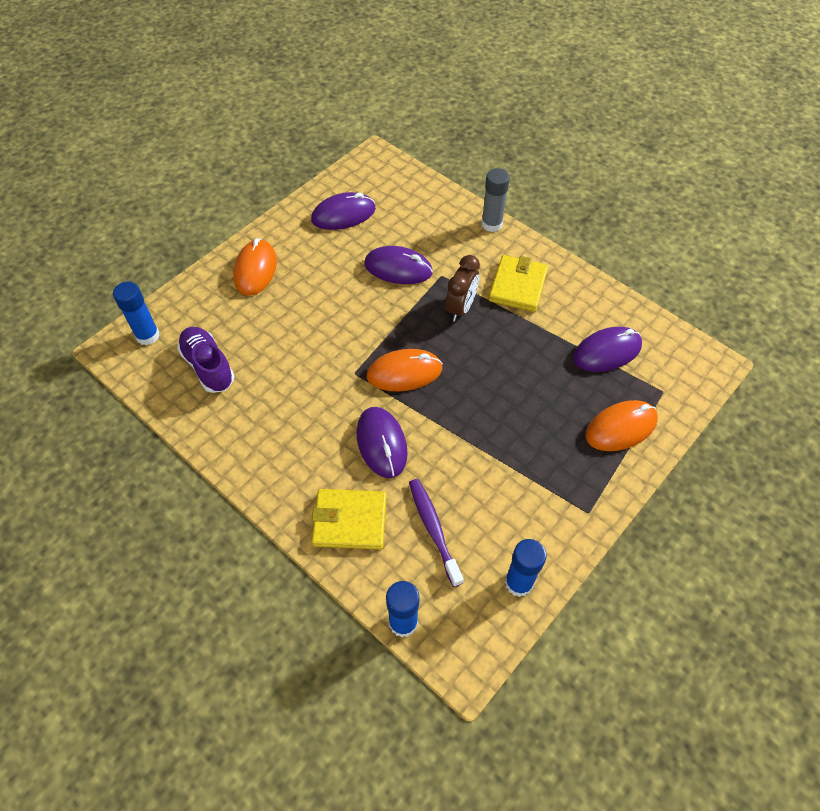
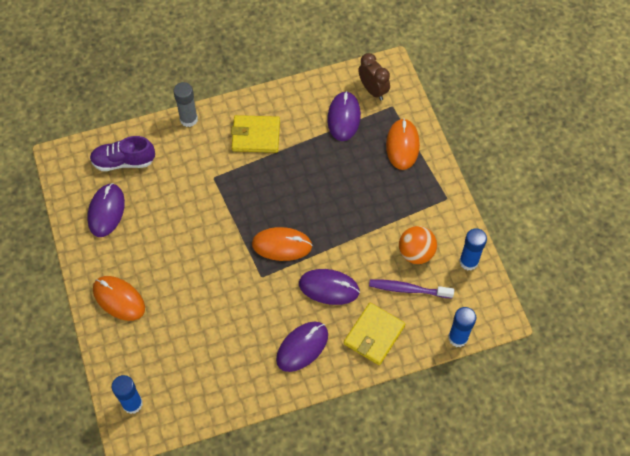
camera: 60 degrees left, 5 degrees up
(208, 366) = (192, 371): purple shoe -> purple shoe (123, 161)
(398, 268) = (187, 201): purple mouse -> purple mouse (302, 347)
(404, 373) = (282, 245): orange mouse -> orange mouse turned 75 degrees clockwise
(461, 308) = (251, 181): brown clock -> brown clock (373, 90)
(488, 514) = (416, 253): none -> orange ball
(518, 286) = (256, 136): yellow wallet -> yellow wallet turned 45 degrees counterclockwise

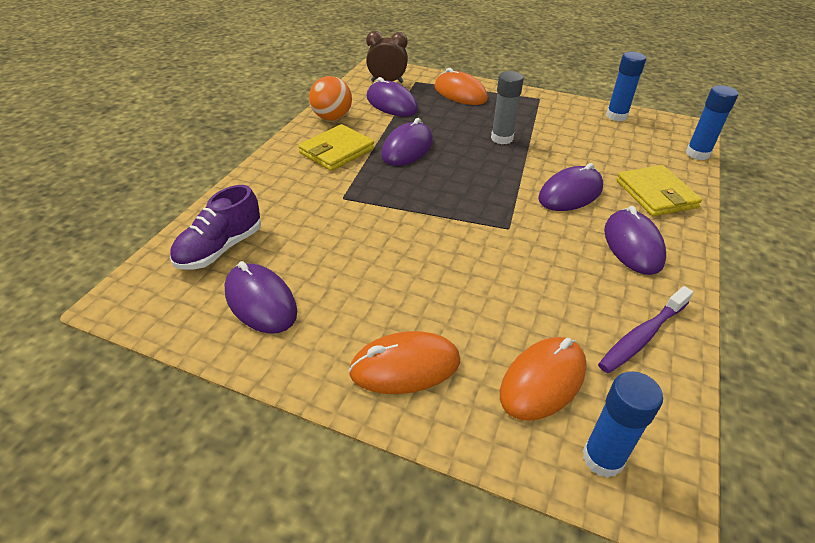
camera: 50 degrees left, 20 degrees down
(188, 119) = (250, 178): grey glue stick -> grey glue stick (502, 138)
(282, 245) = (484, 196): orange mouse -> orange mouse (543, 381)
(295, 169) = (407, 148): none -> purple mouse
(408, 289) = (617, 154): purple toothbrush -> purple toothbrush (642, 336)
(416, 253) = (580, 133): orange ball -> orange ball (332, 118)

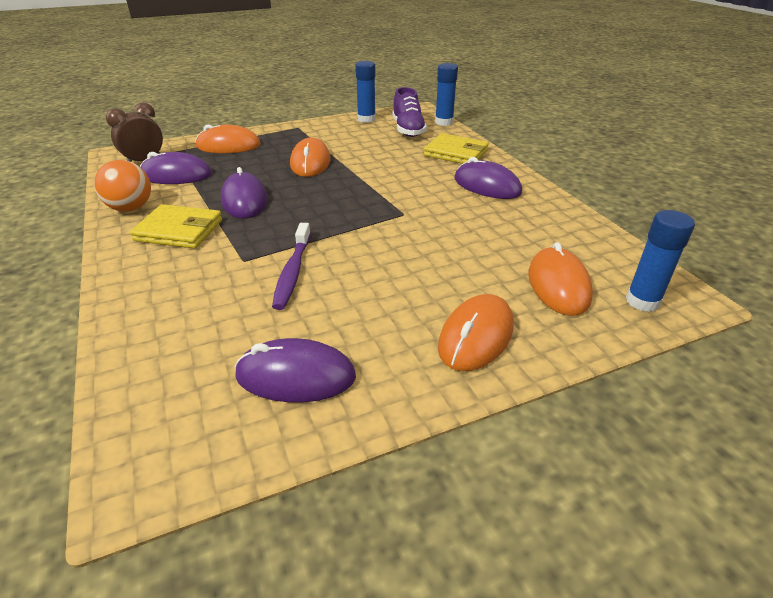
camera: 45 degrees left, 5 degrees down
(220, 249) = (182, 365): purple shoe -> purple shoe (408, 130)
(337, 151) = (179, 230): yellow wallet -> yellow wallet turned 75 degrees counterclockwise
(502, 138) = (310, 162): grey glue stick -> orange mouse
(570, 193) = (409, 175): purple mouse -> none
(642, 336) = (563, 229): purple toothbrush -> purple toothbrush (292, 272)

